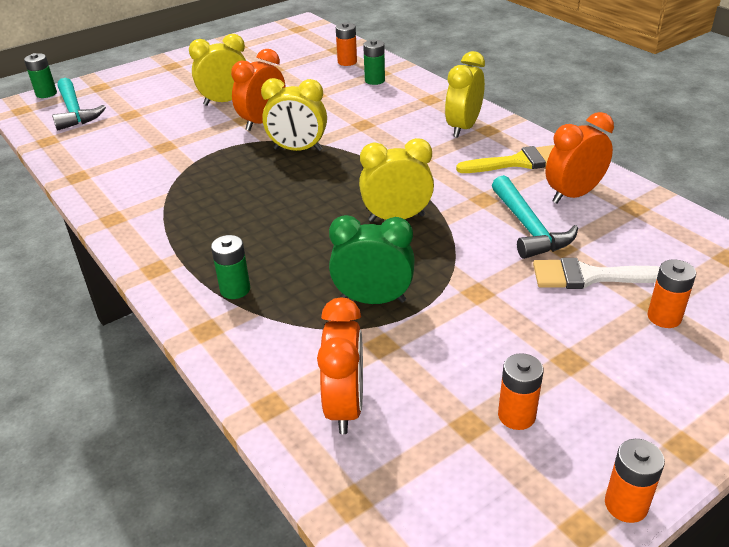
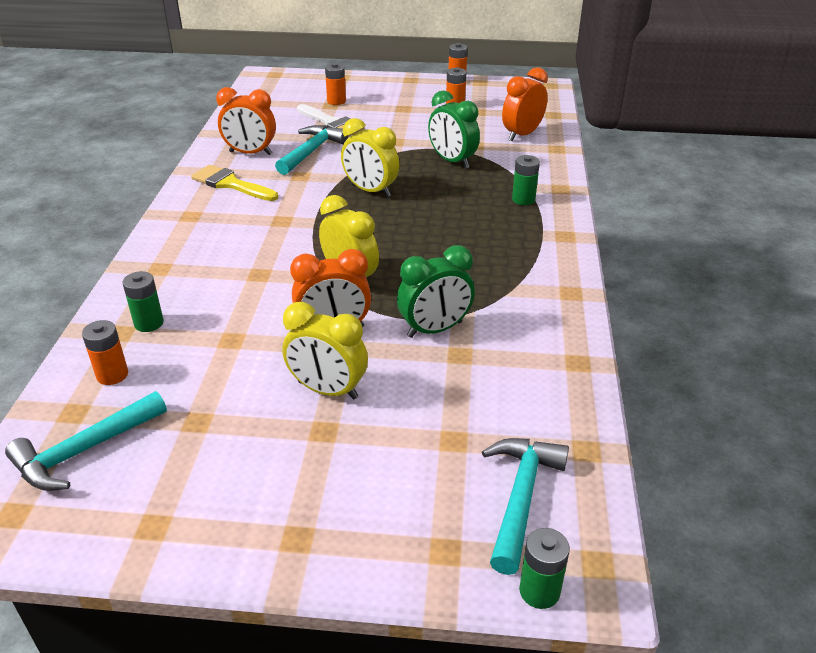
camera: 140 degrees left, 0 degrees up
(197, 150) = (435, 329): none -> green clock
(306, 45) = (84, 450): none -> turquoise hammer
(463, 128) = (201, 226): yellow clock -> none

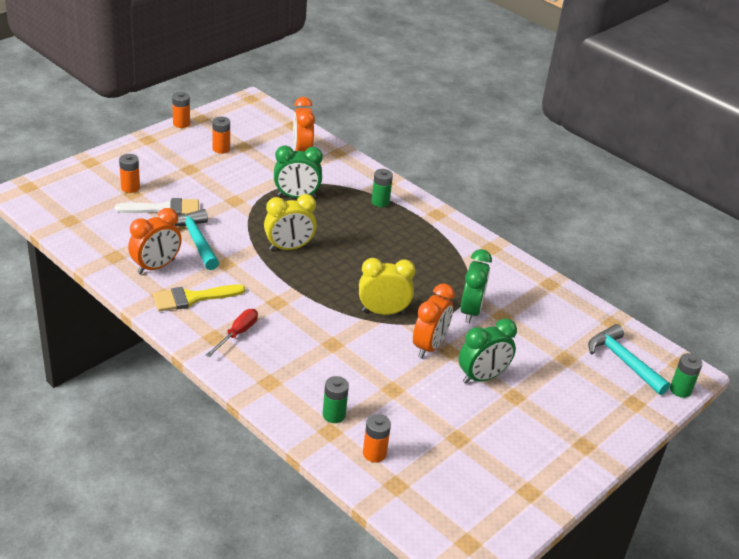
camera: 55 degrees left, 0 degrees up
(84, 450) = (439, 493): turquoise hammer -> none
(209, 223) = (237, 334): none -> red screwdriver
(327, 390) = (482, 377): yellow clock -> green clock

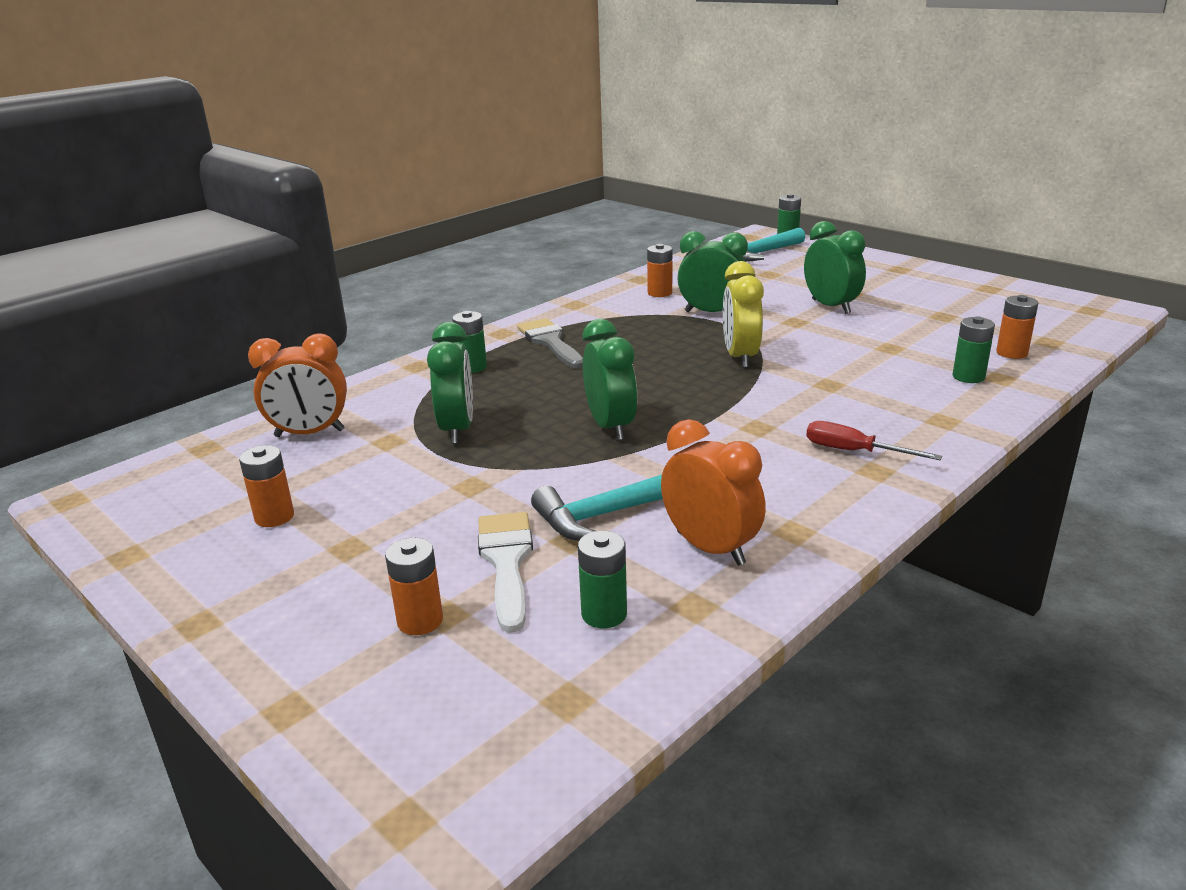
camera: 85 degrees left, 10 degrees down
(117, 232) = (604, 614): none -> green battery
(181, 123) = (140, 580): orange battery -> orange battery (659, 293)
(192, 298) = (787, 499): yellow brush -> none
(289, 247) = (610, 426): yellow clock -> green clock
(418, 233) = (550, 342): none -> grey brush
(429, 346) = (794, 331): orange clock -> none

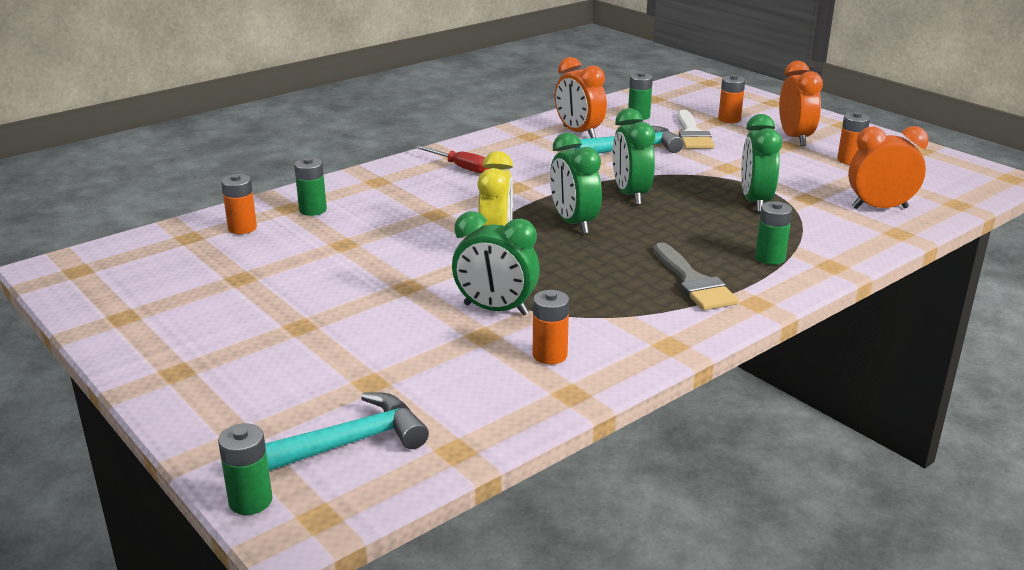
camera: 175 degrees left, 0 degrees up
(324, 568) = (795, 138): none -> orange clock
(831, 306) = (347, 305): green clock -> green clock (574, 223)

